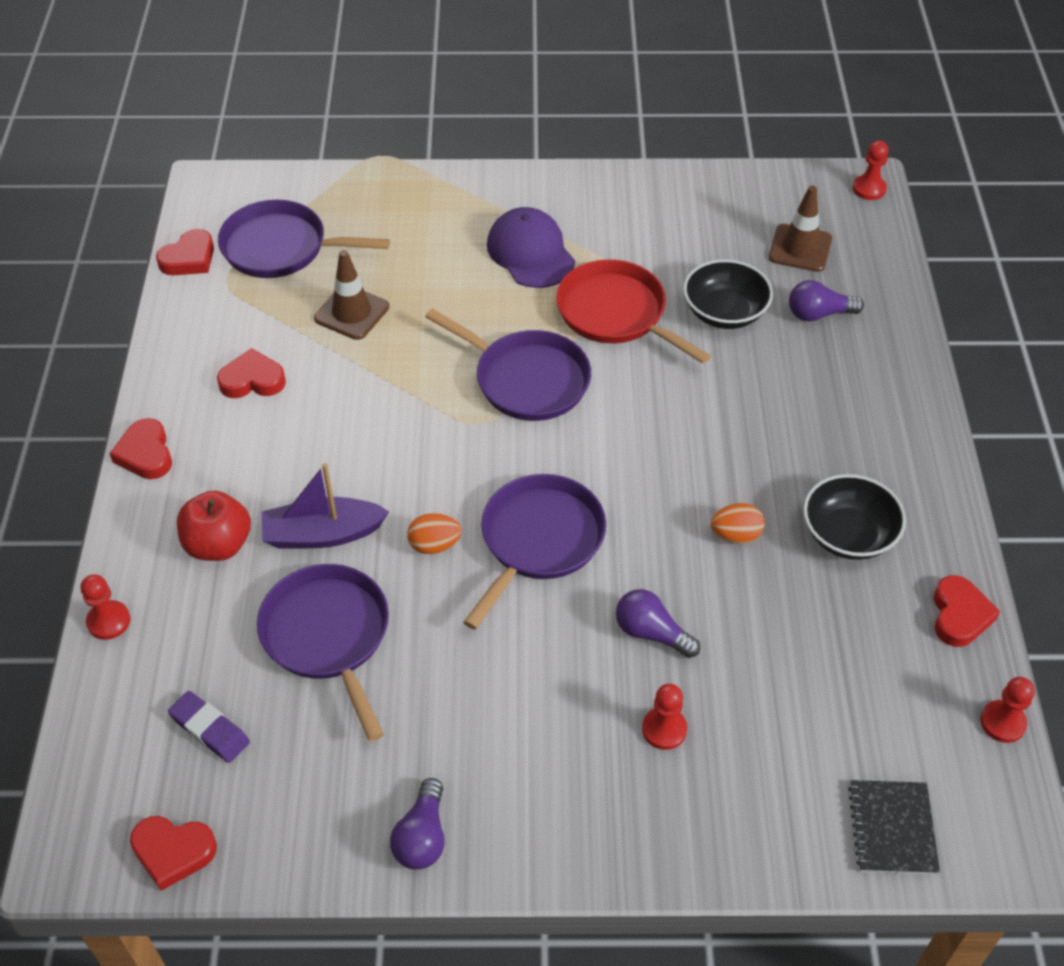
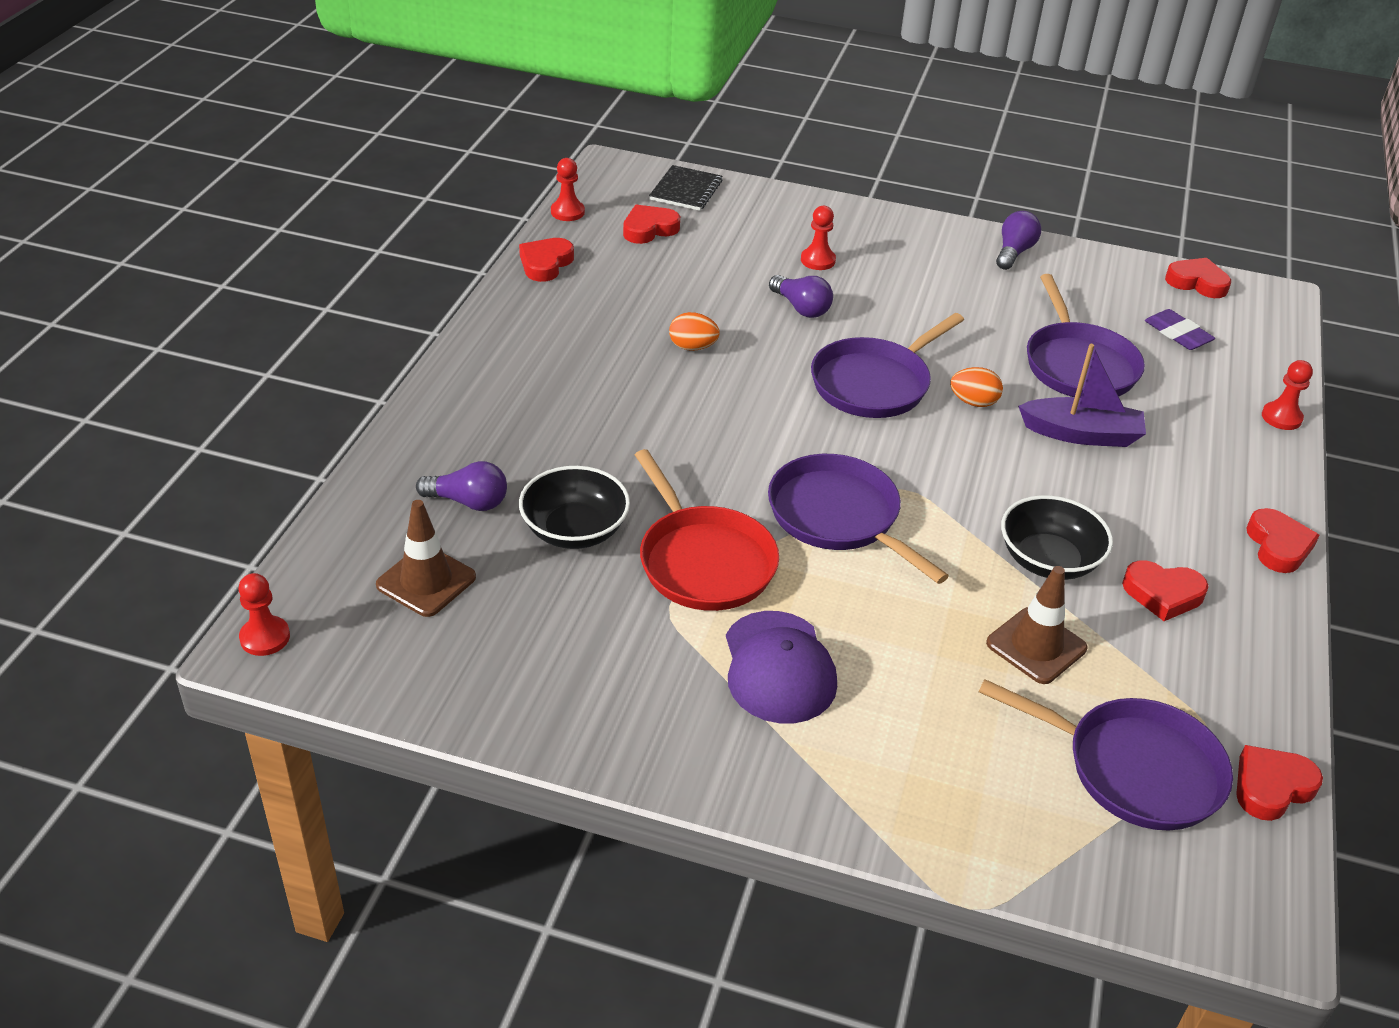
camera: 165 degrees left, 10 degrees down
(218, 545) = (1185, 449): red apple -> none
(848, 535) = (593, 325): black bowl -> black bowl (1048, 560)
(888, 722) = (649, 229): none -> red heart

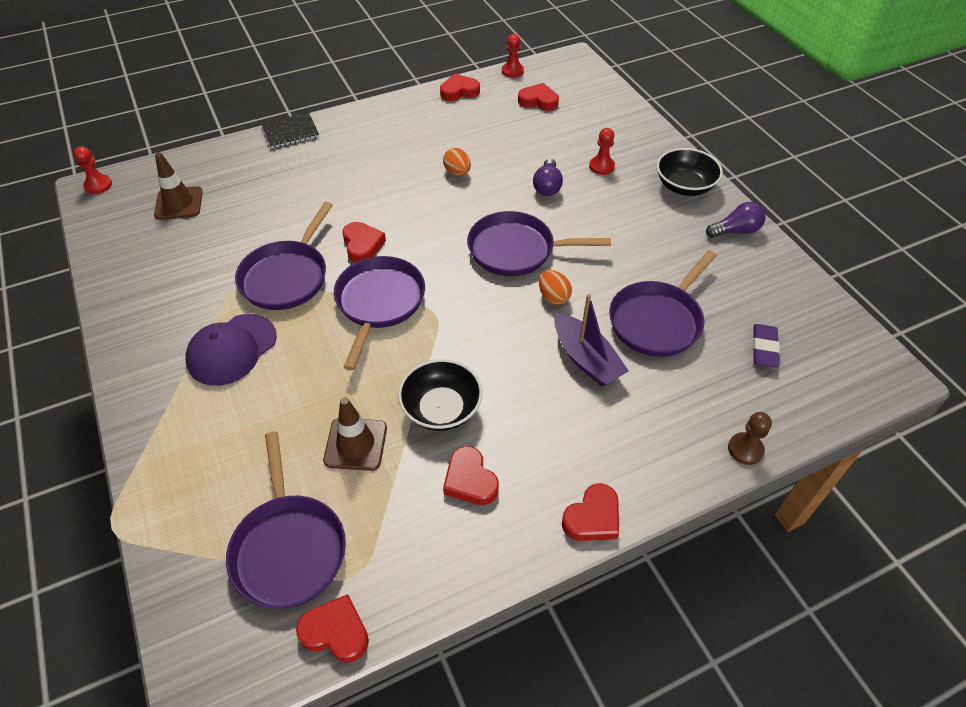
camera: 50 degrees right, 10 degrees up
(468, 502) = (247, 181): purple light bulb -> none
(574, 530) = (263, 223): black bowl -> black bowl (684, 186)
(686, 190) = (593, 90): black notebook -> black notebook (290, 132)
(703, 561) = (287, 276): red pan -> purple pan
(1197, 282) = (842, 327): red heart -> red heart (362, 245)
(1281, 417) = (745, 449): red pawn -> brown pawn

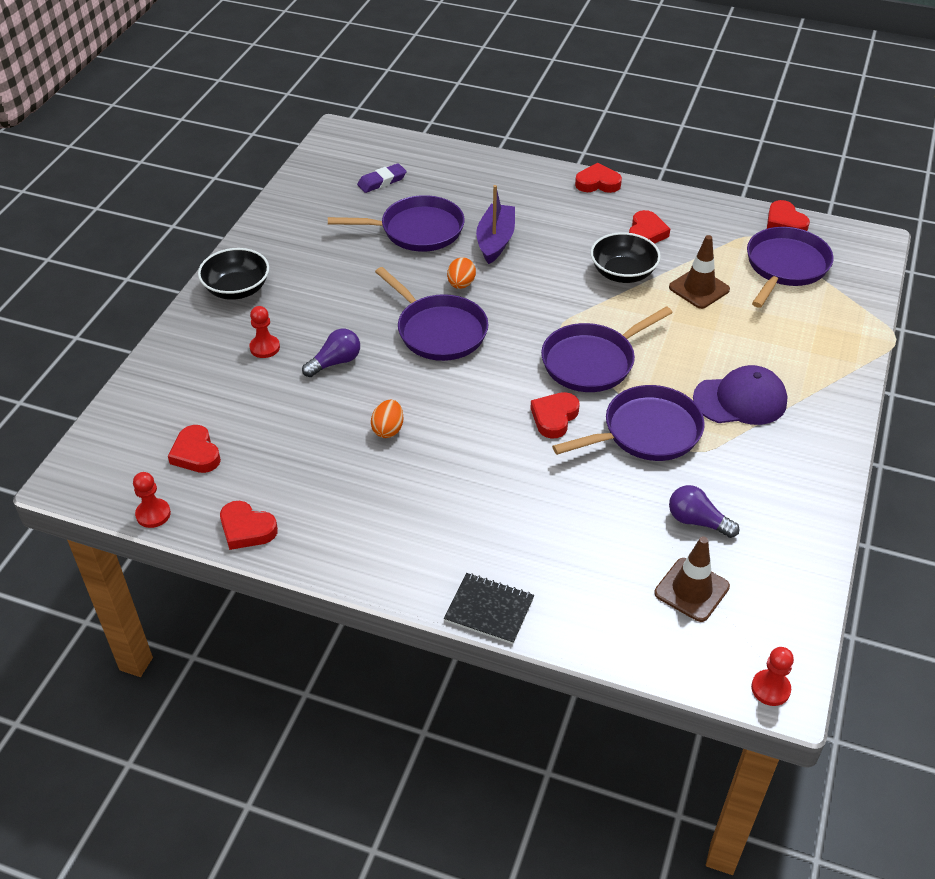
camera: 135 degrees left, 5 degrees down
(735, 231) = (267, 240): purple light bulb -> purple light bulb (697, 521)
(745, 449) = (475, 157): brown pawn -> none

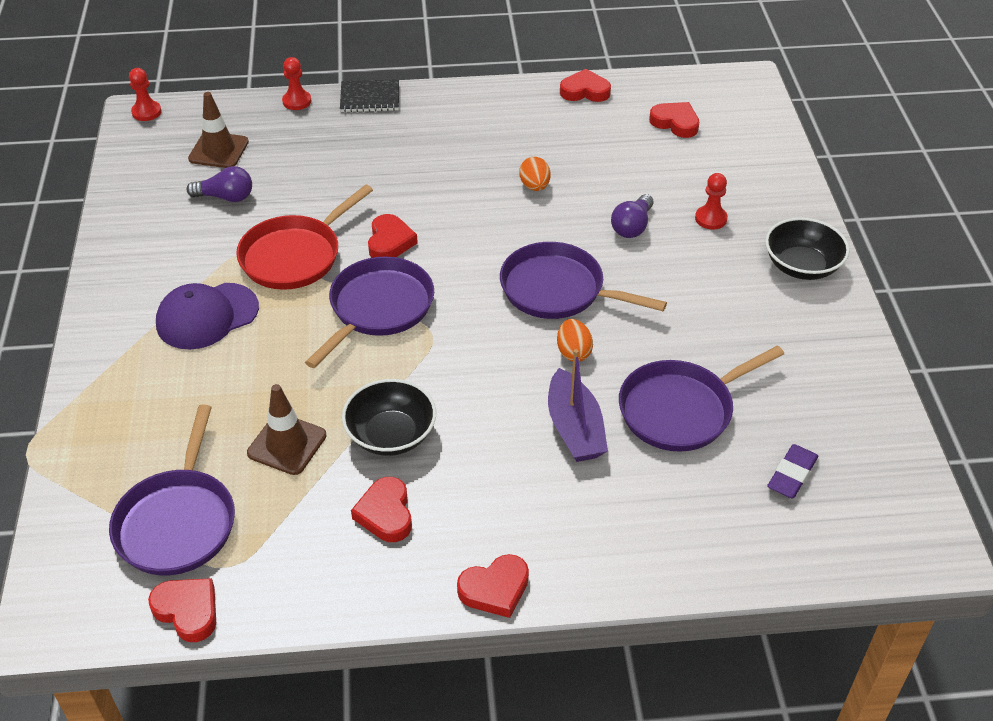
camera: 155 degrees right, 0 degrees up
(153, 514) = (662, 80): red pawn -> red pawn (297, 101)
(646, 432) = (295, 256): purple pan -> red pan

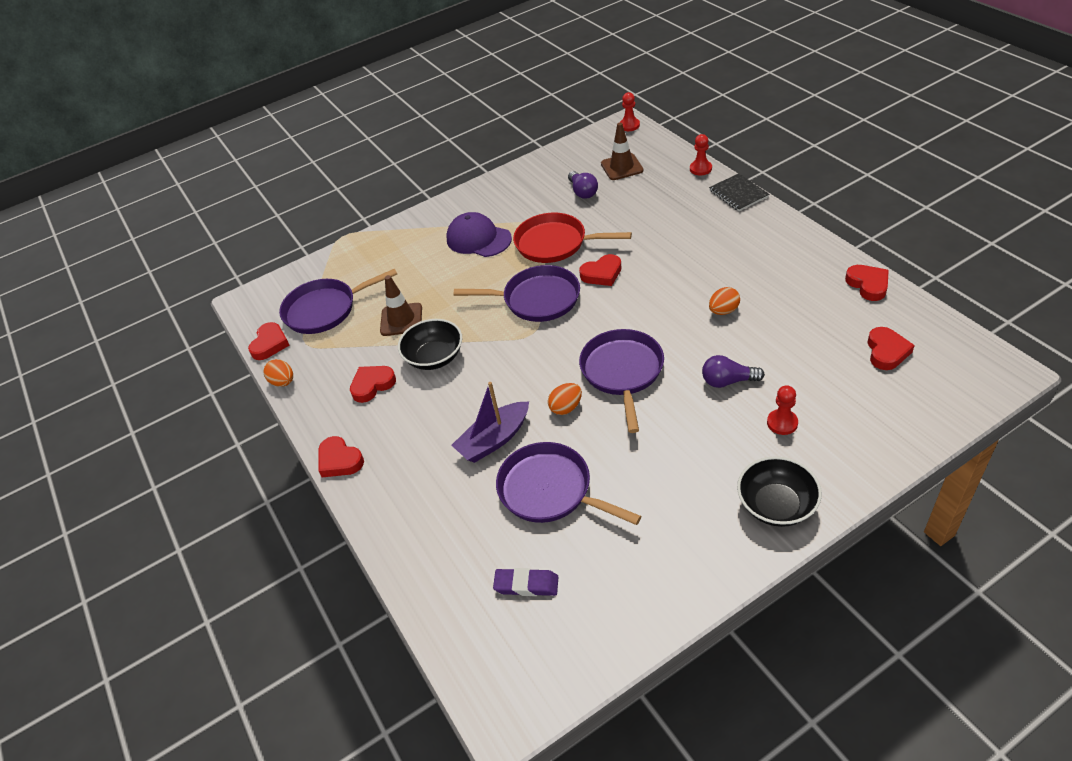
camera: 70 degrees right, 0 degrees up
(288, 615) = (283, 382): none -> orange egg

